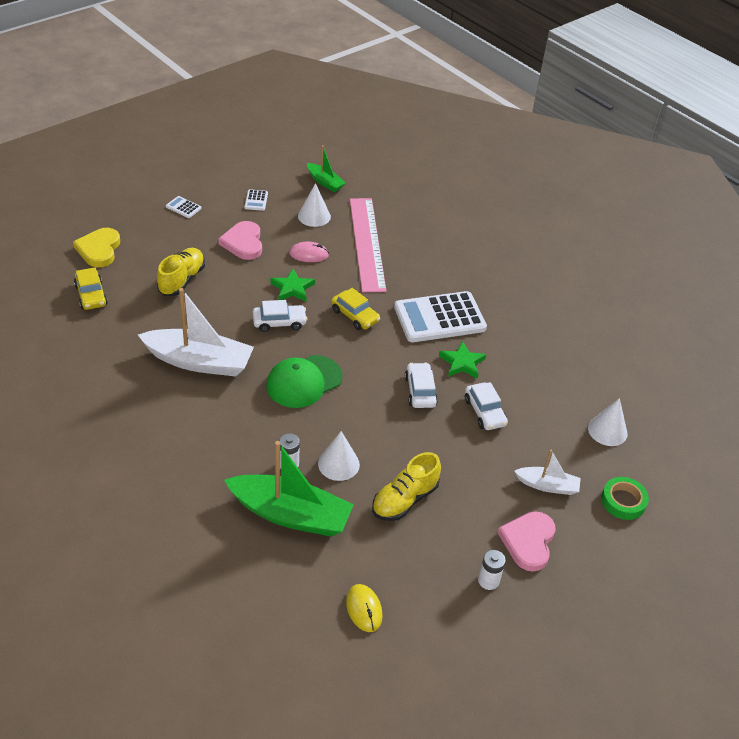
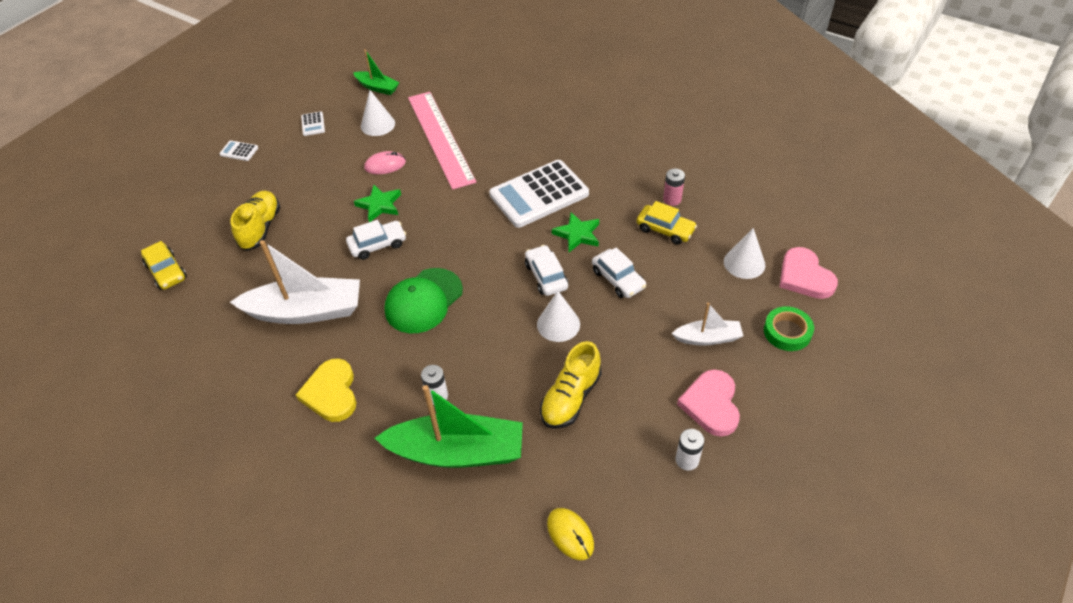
camera: 10 degrees left, 5 degrees up
(99, 249) = (161, 219): yellow heart -> yellow heart (331, 393)
(243, 243) = (313, 171): pink heart -> pink heart (804, 276)
(338, 464) = (489, 379): white cone -> white cone (558, 324)
(355, 315) = (453, 216): yellow car -> yellow car (665, 229)
(562, 356) = (672, 199): none -> pink battery

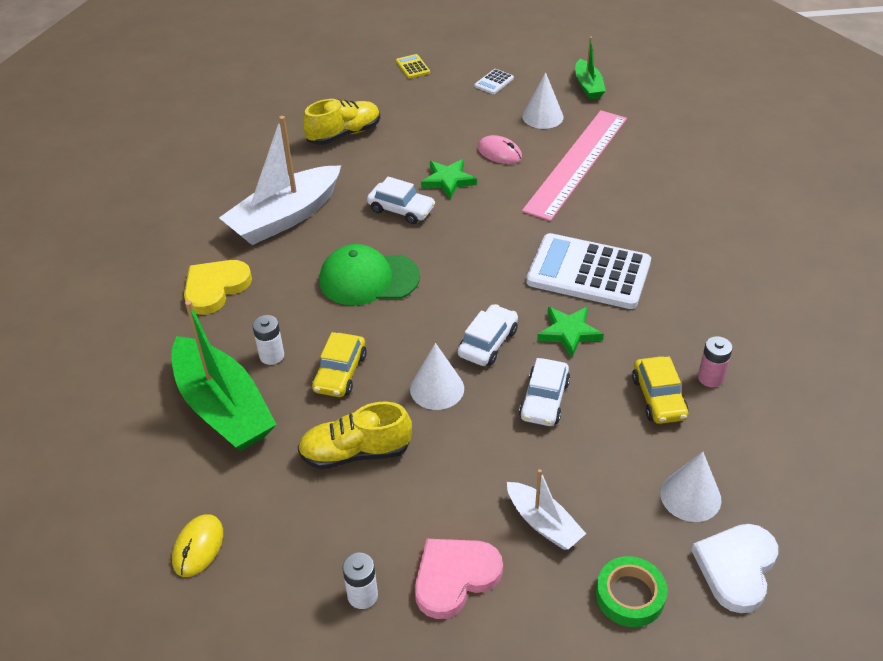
camera: 50 degrees right, 5 degrees down
(166, 272) = (248, 119): yellow car -> yellow car (340, 373)
(239, 151) = (412, 67): white calculator -> yellow calculator
(306, 311) = (285, 217): white boat -> white boat turned 90 degrees clockwise
(804, 276) = (736, 568): pink heart -> white heart

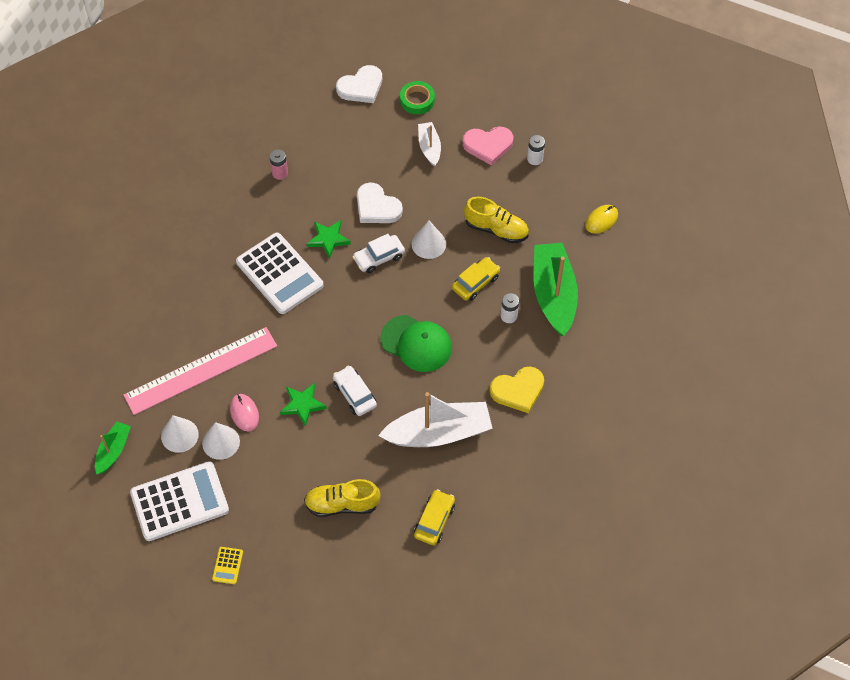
camera: 150 degrees left, 15 degrees up
(494, 82) = (179, 501): white calculator -> white calculator, size x2.46
(544, 400) = (377, 207): white car -> white heart
(658, 398) = (317, 177): yellow car -> yellow car (434, 520)
(690, 496) = (350, 124): white cone -> white cone (221, 442)

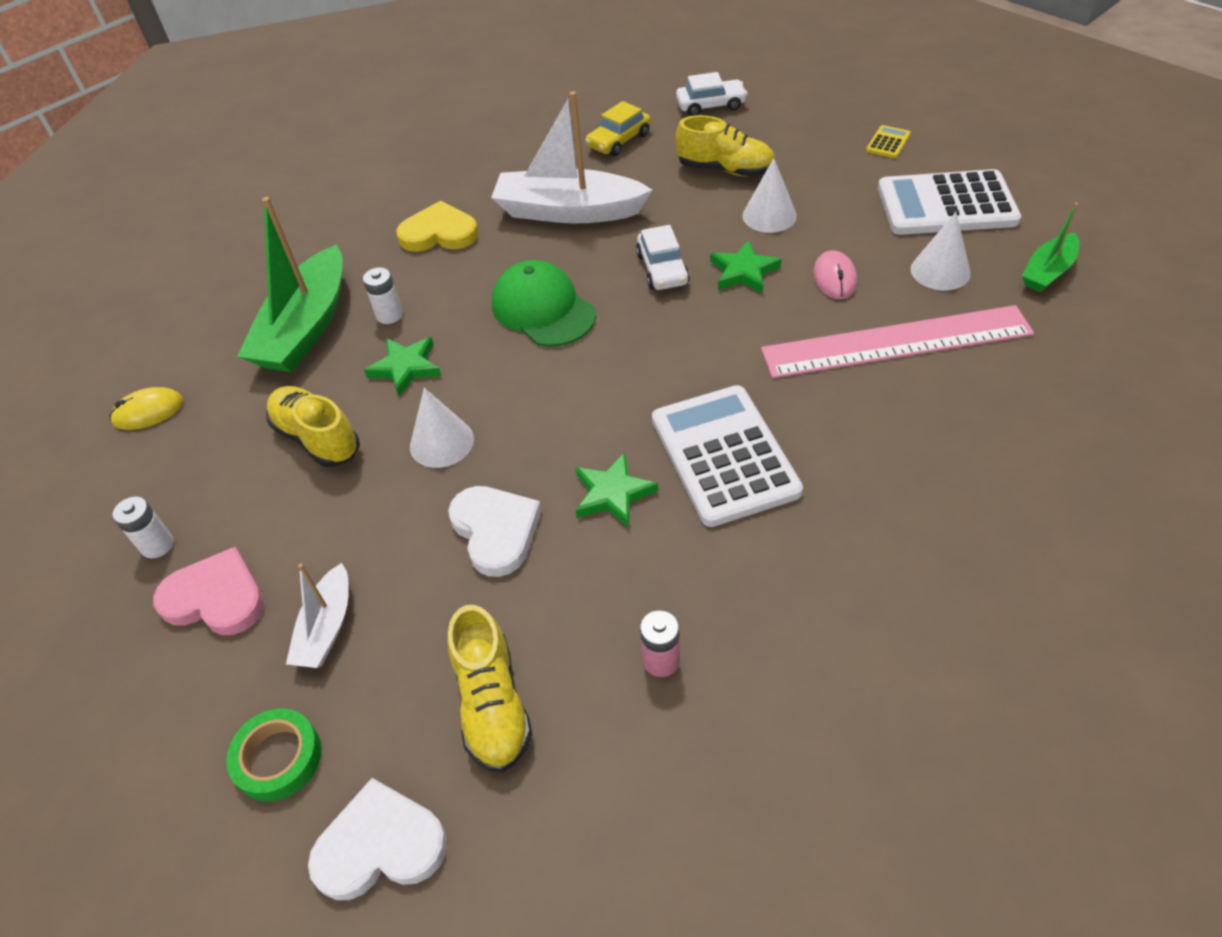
camera: 155 degrees left, 10 degrees down
(221, 442) = (877, 253): white cone -> white cone (769, 216)
(342, 139) = (492, 704): none -> yellow shoe
(379, 257) = (537, 441): white car -> white car (711, 105)
(475, 282) = (405, 368): yellow car -> green star

